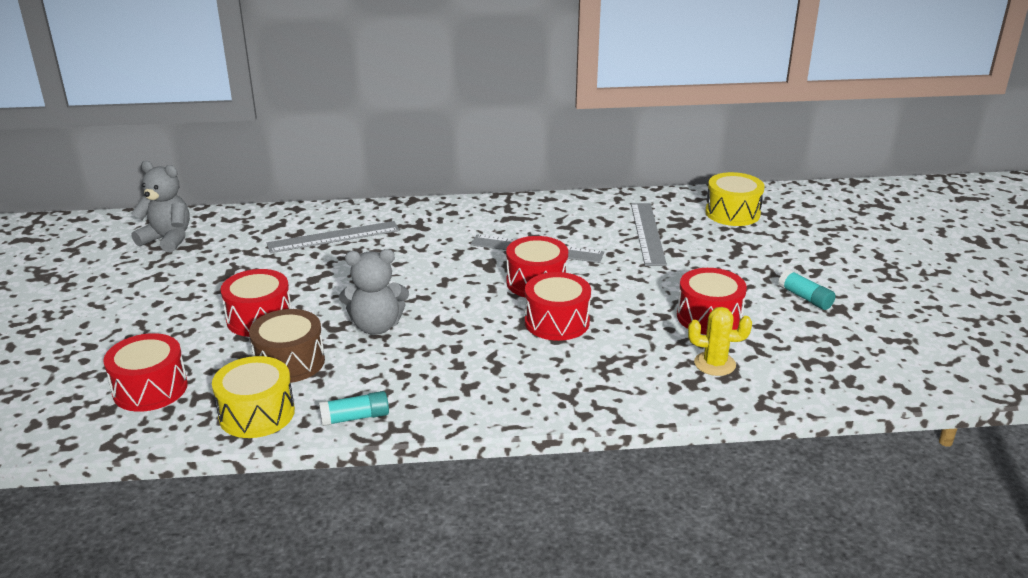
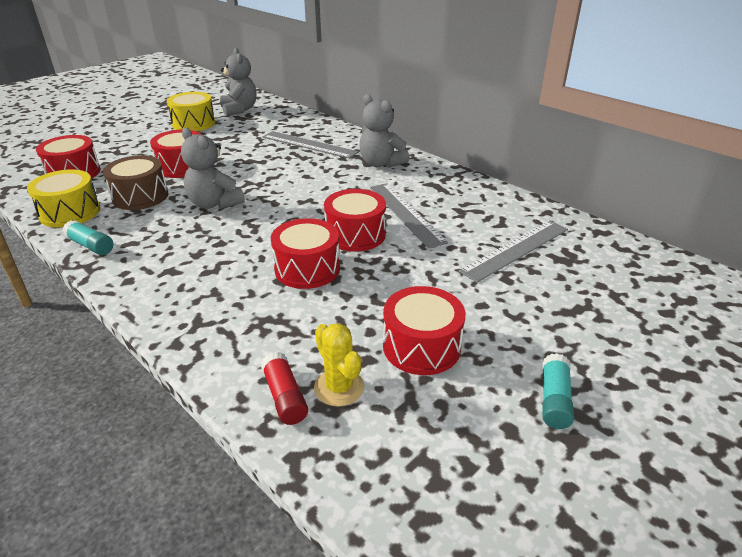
camera: 50 degrees right, 5 degrees up
(434, 222) = (381, 163): none -> grey teddy bear
(701, 388) = (285, 397): none -> red glue stick
(732, 213) = (638, 278): yellow drum -> yellow drum (193, 123)

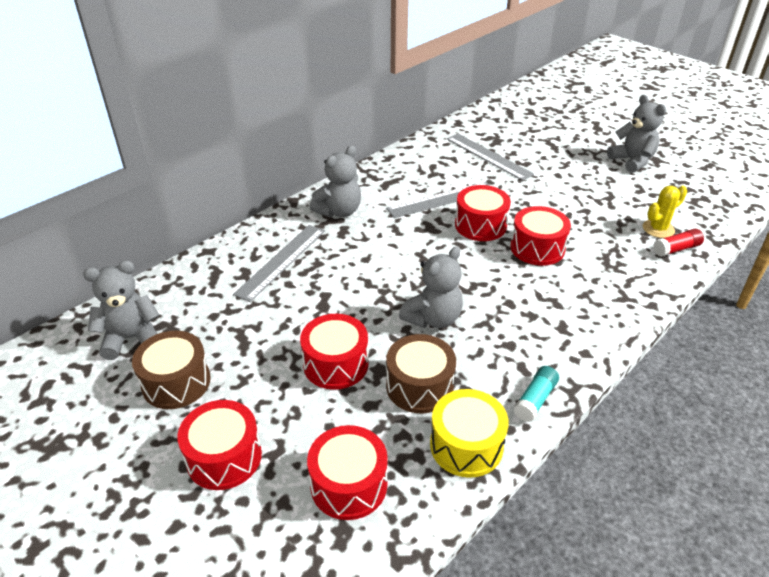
camera: 90 degrees left, 5 degrees up
(193, 123) = (176, 382): yellow drum -> brown drum
(421, 346) = (608, 199): red drum -> red drum (224, 457)
(554, 399) = (632, 161): turquoise glue stick -> grey teddy bear

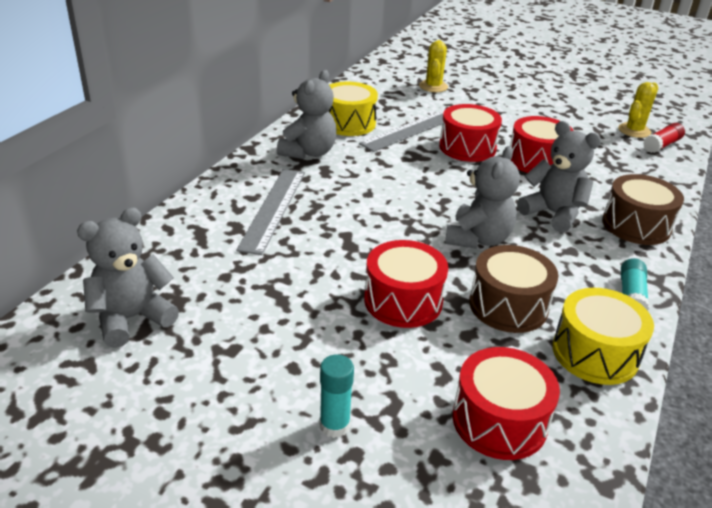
camera: 20 degrees left, 5 degrees down
(176, 382) = (222, 356): brown drum -> brown drum (636, 225)
(224, 457) = (334, 425): red drum -> turquoise glue stick
(389, 186) = (348, 123): none -> yellow drum
(488, 156) = (433, 86): grey ruler -> yellow cactus
(632, 161) = (571, 78): grey teddy bear -> grey teddy bear (553, 214)

